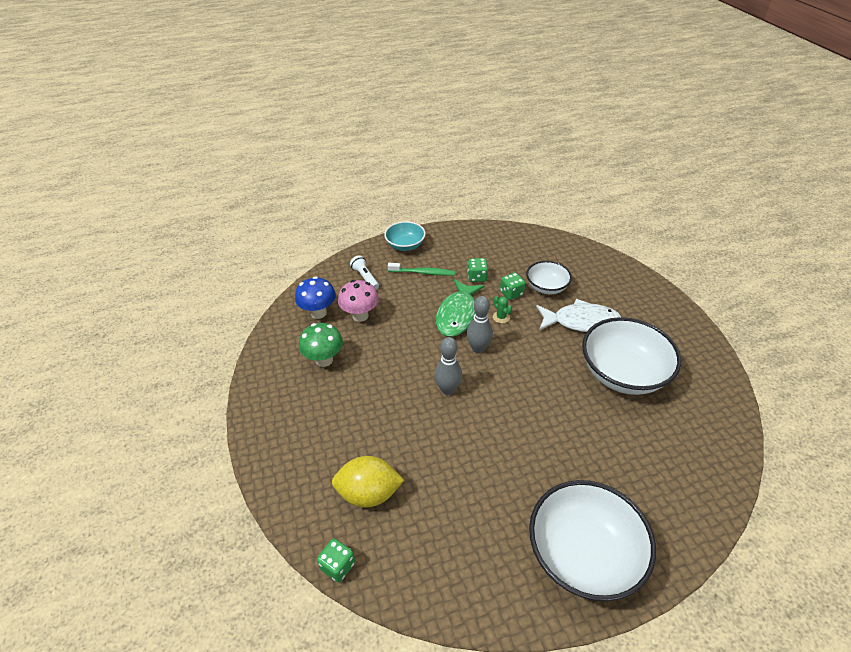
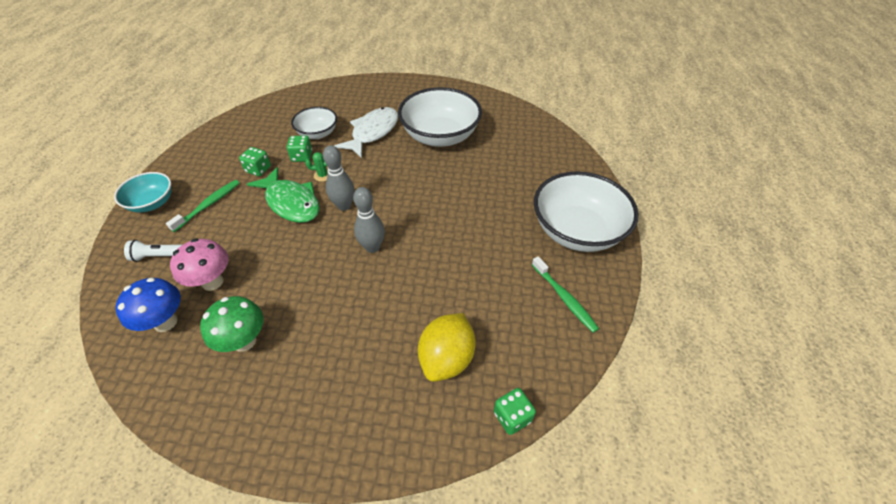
camera: 65 degrees left, 5 degrees up
(484, 570) = (564, 298): none -> green toothbrush

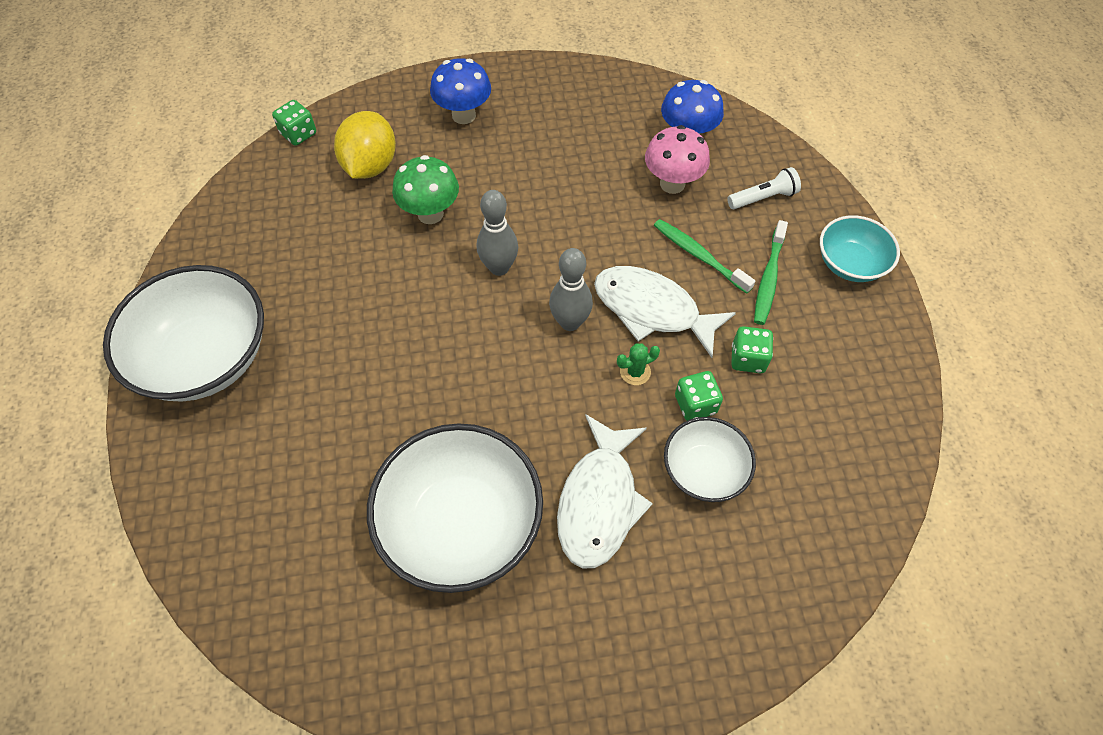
camera: 165 degrees right, 10 degrees up
(244, 341) = (590, 138): green mushroom -> green mushroom (430, 214)
(291, 202) = (652, 310): green fish -> white fish
(343, 399) = (463, 115): none -> blue mushroom
(564, 298) = (235, 255): green toothbrush -> green toothbrush (699, 256)

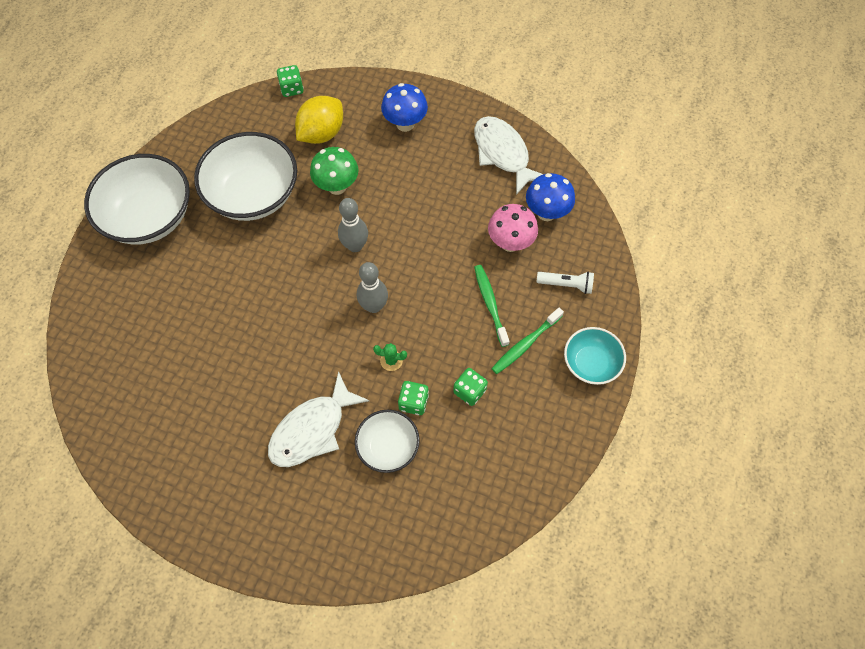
camera: 30 degrees right, 5 degrees up
(461, 524) = (225, 397): white bowl -> white bowl (253, 194)
(652, 310) = (432, 325): white fish -> white fish (503, 153)

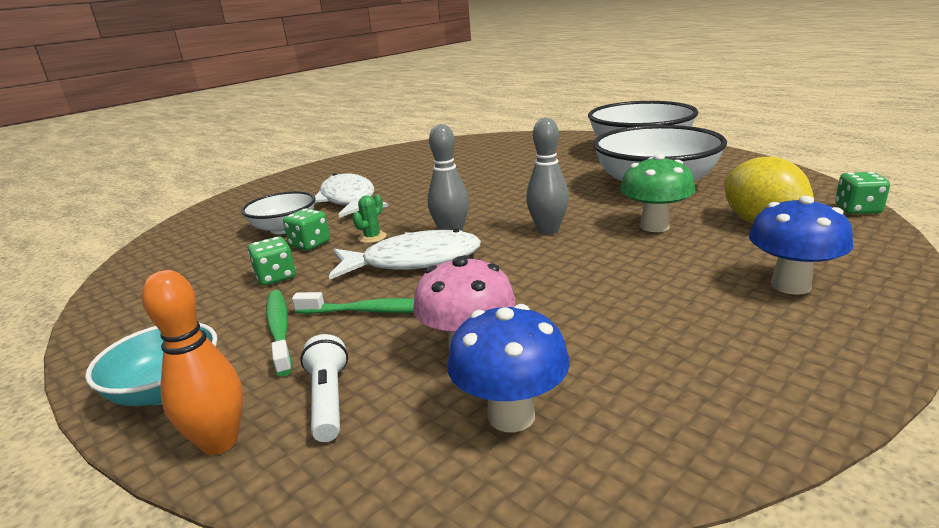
camera: 115 degrees right, 40 degrees down
(503, 153) = (704, 387): white fish -> white fish (414, 261)
(566, 285) = (328, 400): white flashlight -> white flashlight turned 135 degrees clockwise
(607, 311) = (219, 442): none -> orange bowling pin

